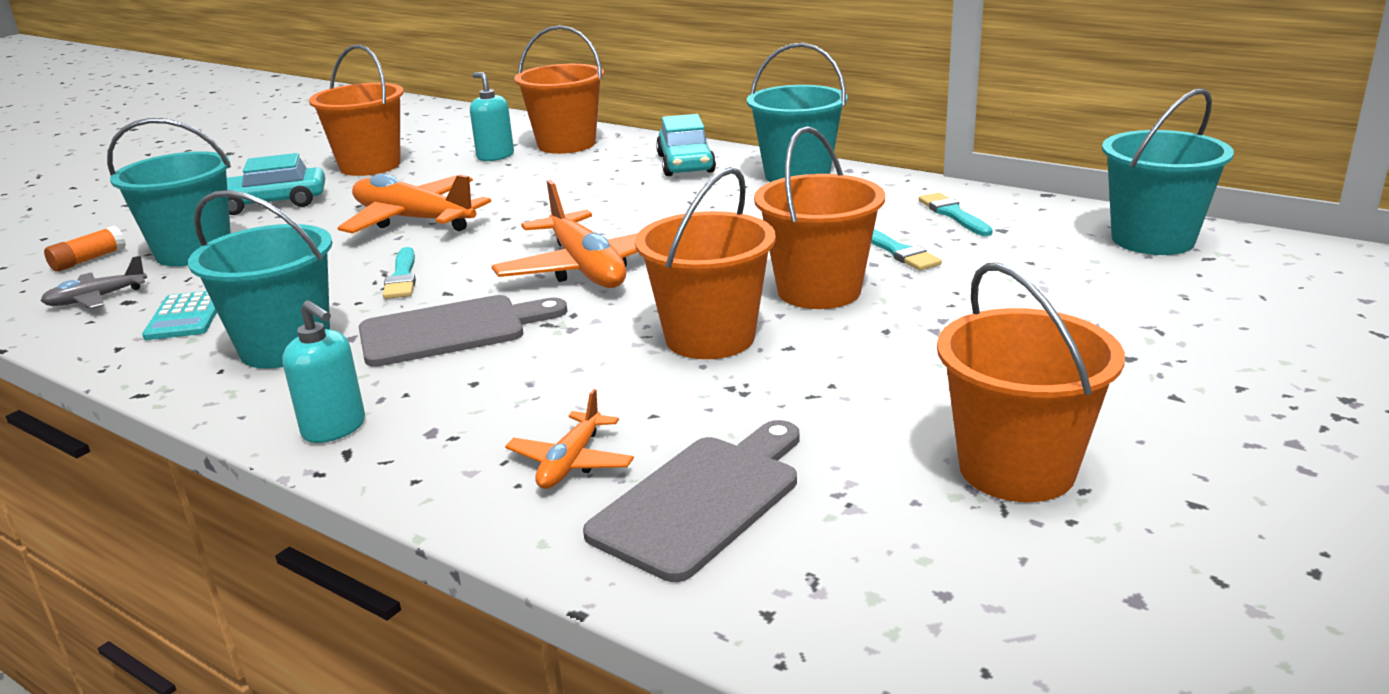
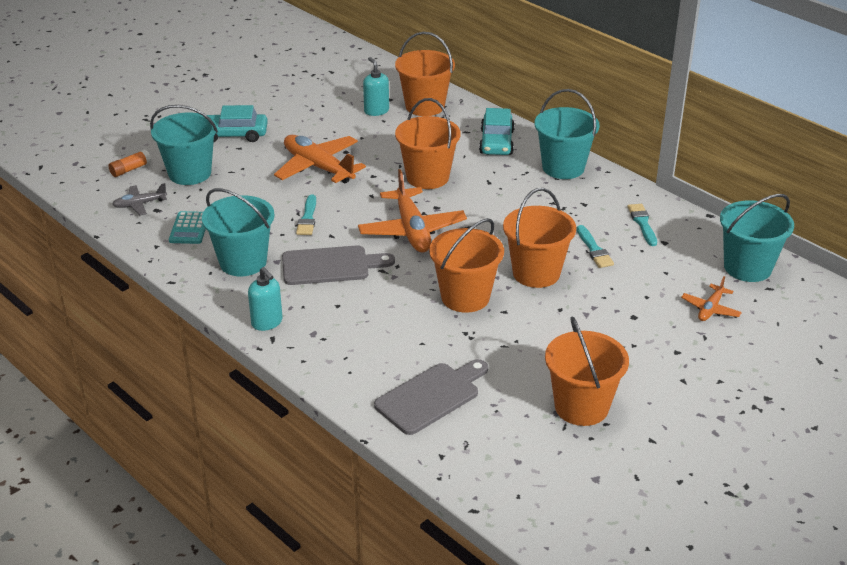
camera: 10 degrees right, 10 degrees up
(370, 166) = (295, 106): orange bucket -> orange bucket (427, 177)
(571, 462) = (376, 364): orange plane -> orange plane (710, 309)

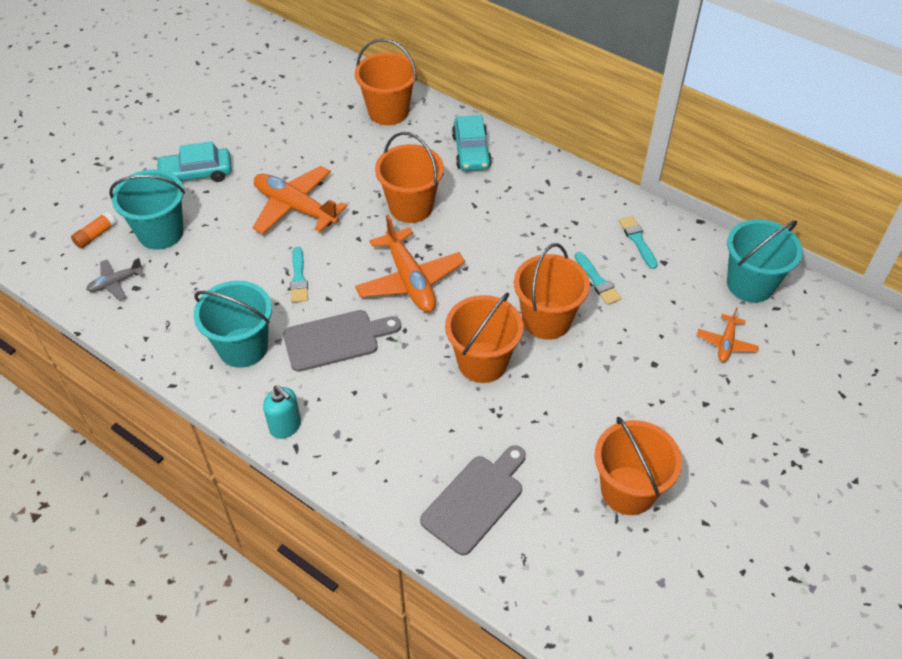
camera: 10 degrees left, 15 degrees up
(189, 228) = (176, 309): turquoise calculator -> none
(376, 111) = (340, 124): turquoise soap dispenser -> none
(563, 167) = (544, 177): turquoise bucket -> none

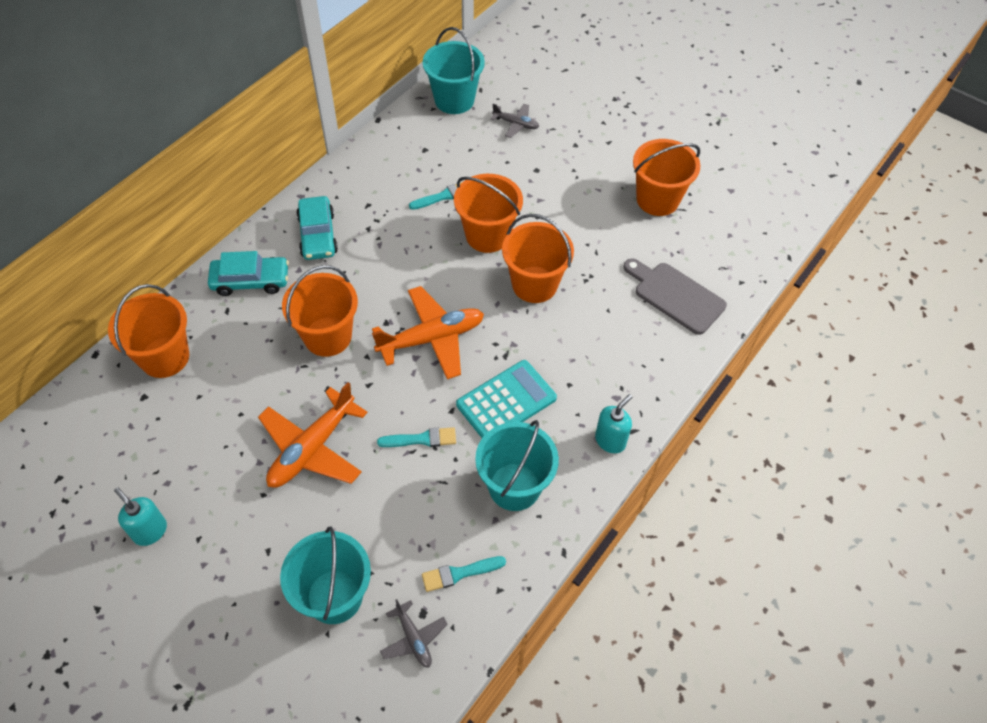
camera: 90 degrees left, 5 degrees up
(95, 235) = (329, 679): orange glue stick -> none
(196, 174) = (233, 566): turquoise car -> turquoise car (318, 235)
(232, 127) = (150, 531): none -> turquoise soap dispenser
(336, 339) = (506, 401): grey cutting board -> turquoise calculator
(637, 240) = (397, 163): turquoise brush -> turquoise brush (460, 573)
(726, 343) = (516, 124): orange plane -> grey plane

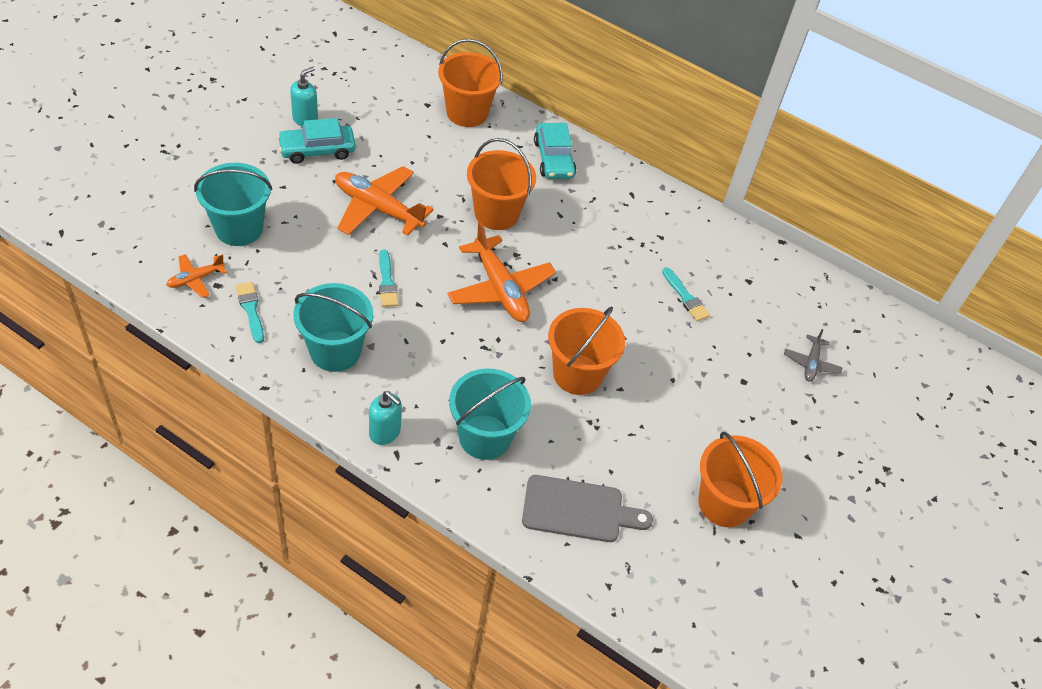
camera: 80 degrees right, 5 degrees down
(318, 235) = (615, 201): turquoise car -> turquoise car (317, 150)
(413, 638) = (195, 279): grey plane -> orange plane
(454, 100) = (832, 306): turquoise bucket -> turquoise bucket (485, 437)
(487, 235) = (638, 334): orange bucket -> none
(506, 401) = (430, 346): turquoise calculator -> none
(675, 296) = (578, 510): grey cutting board -> grey cutting board turned 60 degrees clockwise

